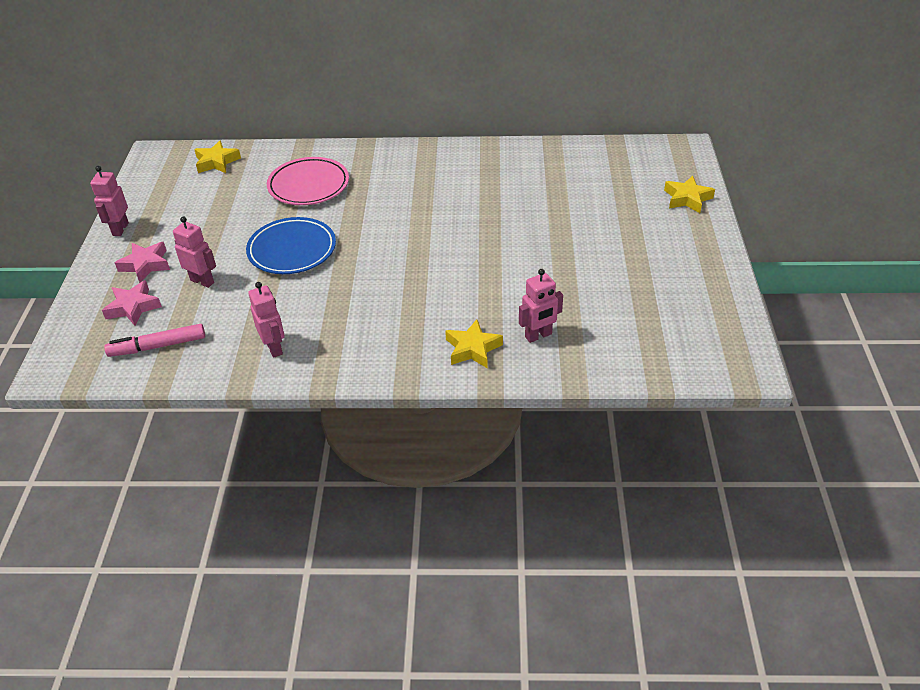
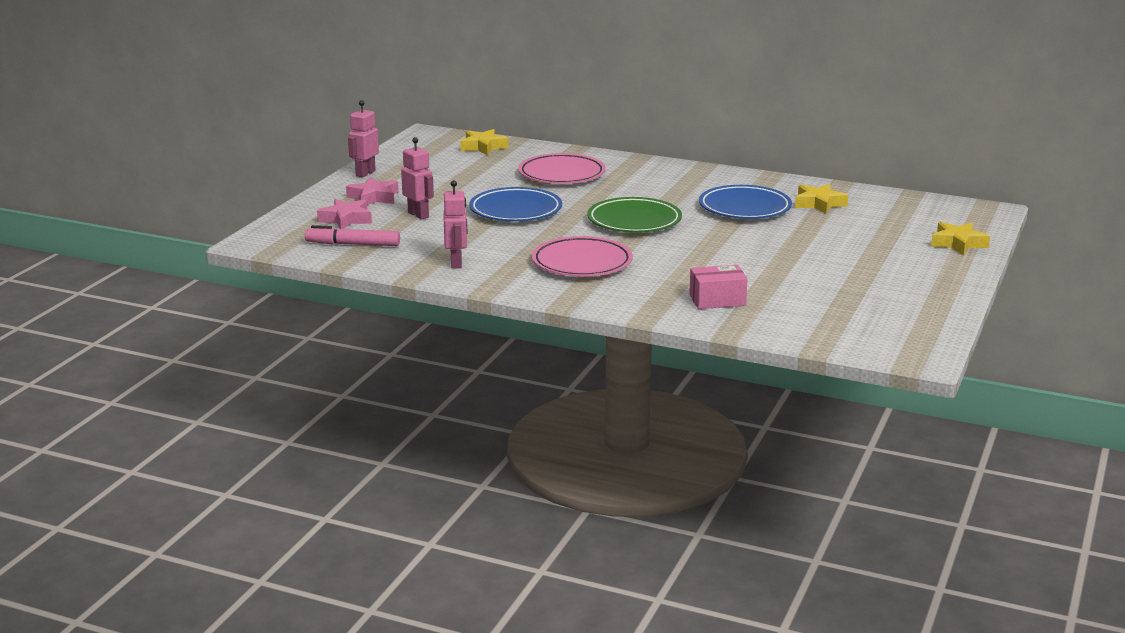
camera: 20 degrees right, 20 degrees down
(391, 314) = (582, 263): none -> pink plate
(407, 238) = (634, 221): none -> green plate
(472, 348) = (644, 296): yellow star -> yellow star (819, 204)
(492, 194) = (744, 208): none -> blue plate
(538, 336) = (717, 300): pink robot -> pink box

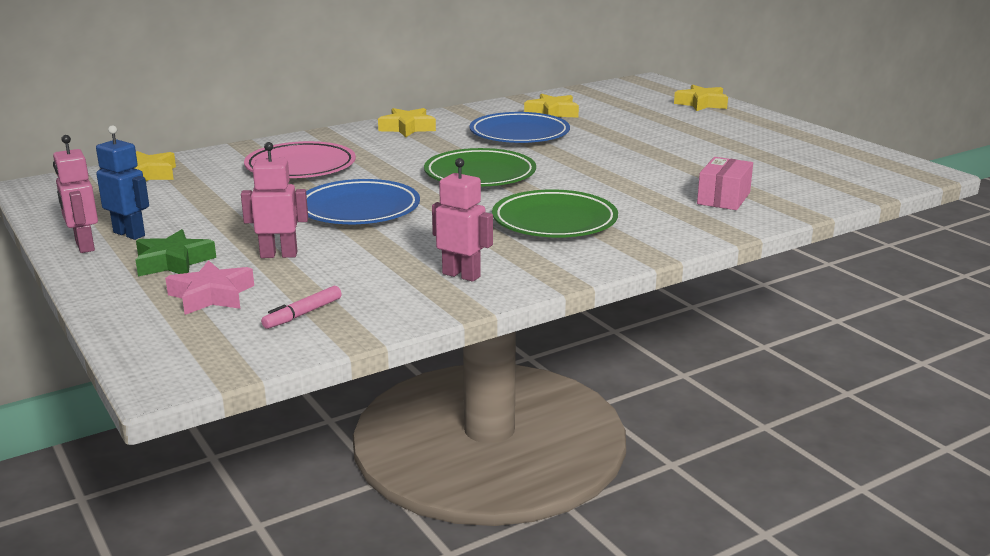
camera: 55 degrees left, 0 degrees up
(353, 244) = (303, 314): pink marker -> pink marker, size x0.63
(374, 197) = (173, 262): pink star -> green star
(395, 176) = (129, 234): none -> blue robot
(582, 263) = (554, 221): pink plate -> green plate
(693, 175) = (407, 128): none -> yellow star

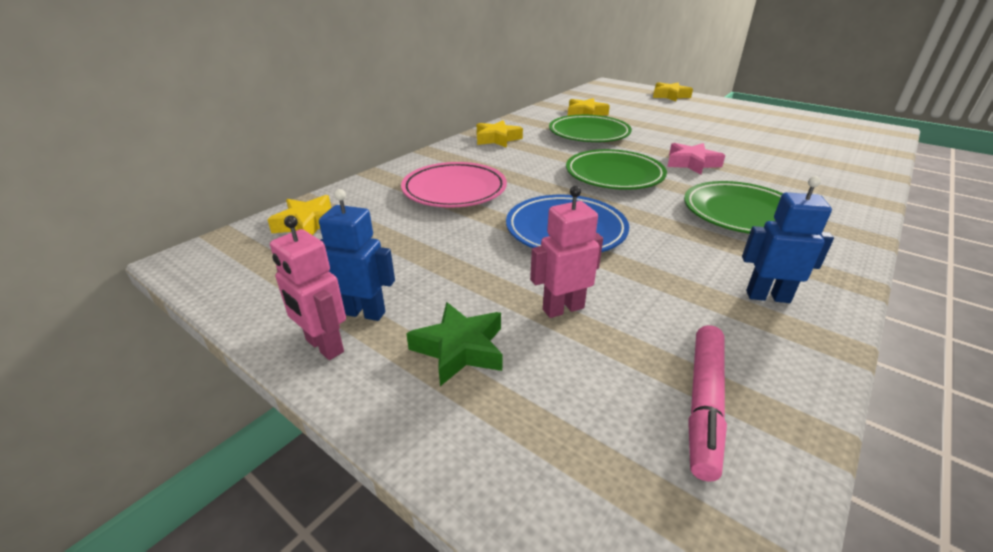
camera: 20 degrees left, 10 degrees up
(211, 296) = (565, 399): pink star -> pink star (692, 163)
(303, 314) = (704, 404): pink marker -> pink marker, size x1.58
(461, 275) = (767, 296): pink robot -> blue robot
(519, 134) = (589, 134): blue plate -> green plate
(723, 198) = (815, 169): pink box -> none

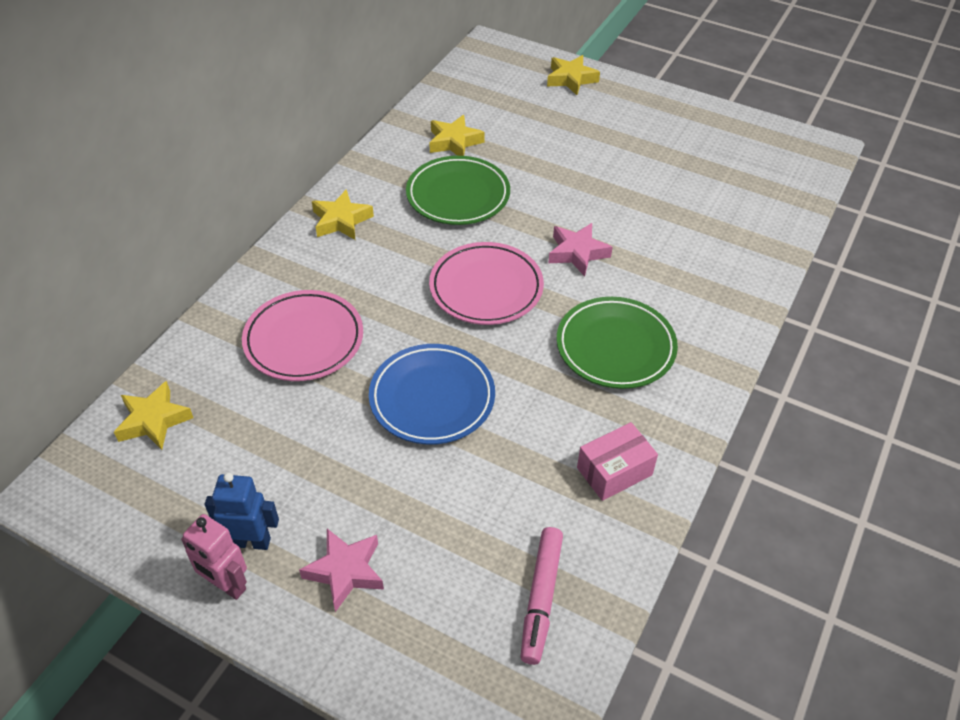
camera: 10 degrees left, 15 degrees up
(460, 349) = (345, 571): green star -> pink star
(563, 308) = (431, 511): pink robot -> none
(614, 175) = (486, 288): green plate -> pink plate
(767, 296) = (614, 471): blue robot -> pink box

